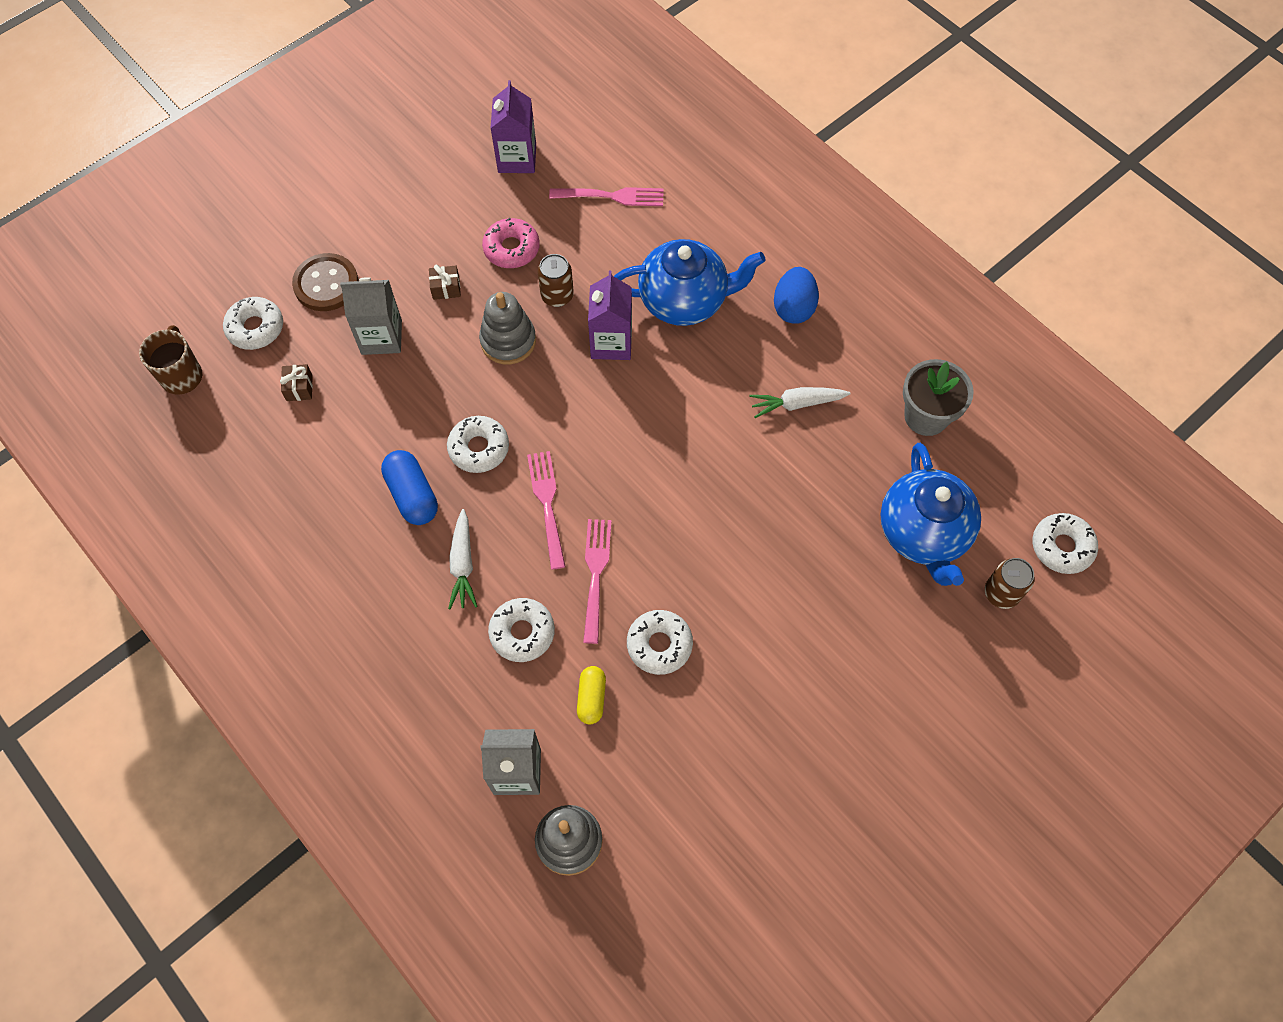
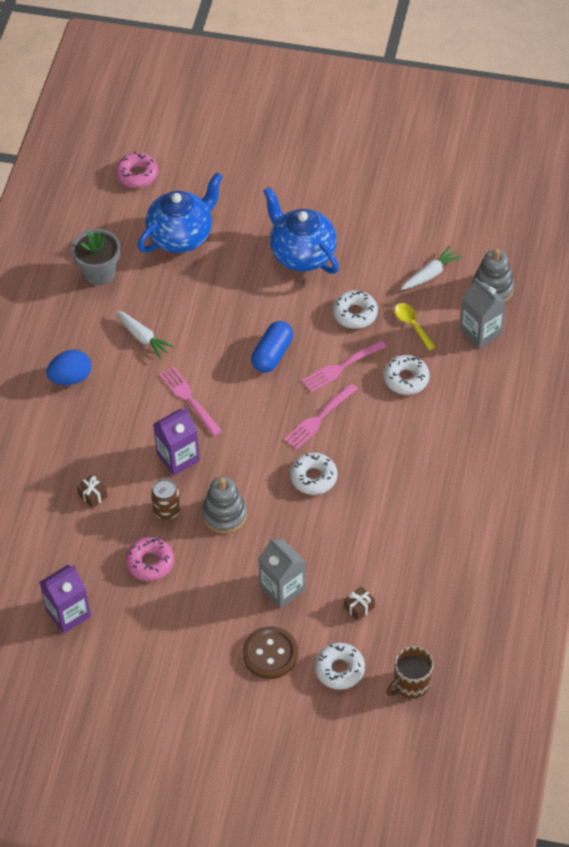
camera: 125 degrees left, 10 degrees down
(412, 495) = (374, 490): blue capsule -> blue capsule (272, 354)
(446, 288) = (213, 579): brown gift -> brown gift (92, 495)
(463, 564) = (393, 434): white carrot -> white carrot (430, 274)
(591, 698) = (412, 325): yellow capsule -> yellow spoon
(611, 196) = (58, 533): pink fork -> pink fork (189, 399)
(685, 301) = (112, 438): blue teapot -> blue teapot (301, 254)
(1001, 593) = (189, 186): brown can -> none
(1062, 547) = (137, 174): white donut -> pink donut

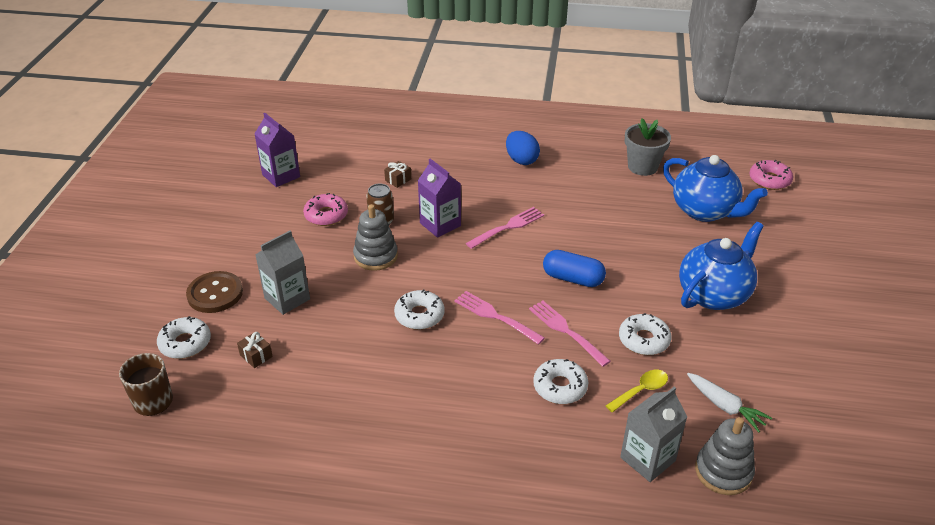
camera: 85 degrees right, 15 degrees down
(143, 337) = (574, 196): white carrot -> none

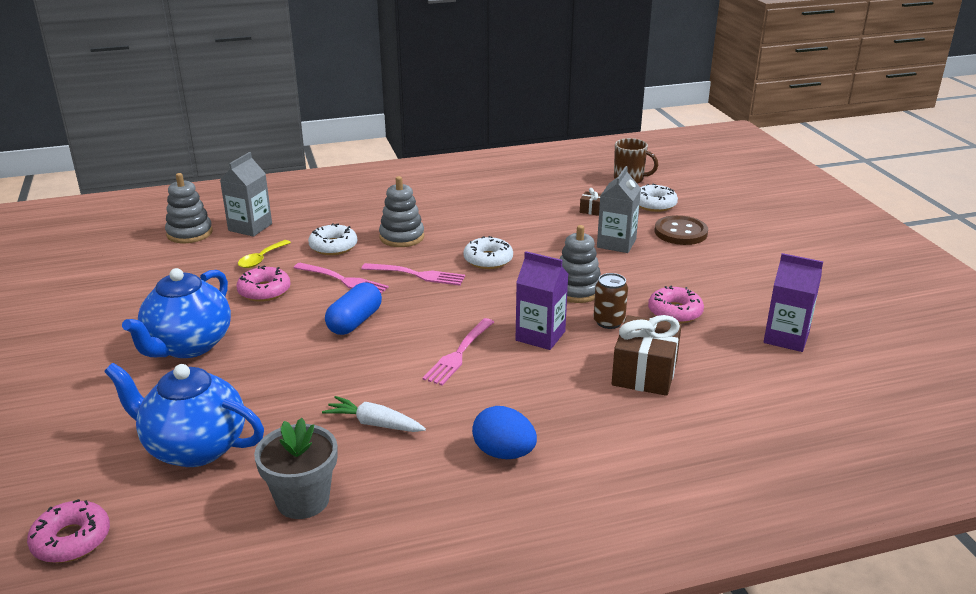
camera: 155 degrees right, 10 degrees down
(398, 180) = (644, 373): brown gift -> brown gift, size x2.17
(482, 378) = (402, 237): none -> grey stacking toy
(573, 279) = (354, 322): blue capsule -> blue capsule turned 60 degrees counterclockwise
(644, 340) = (264, 291): white donut -> pink donut
(725, 406) = (184, 266): white carrot -> white carrot (374, 424)

